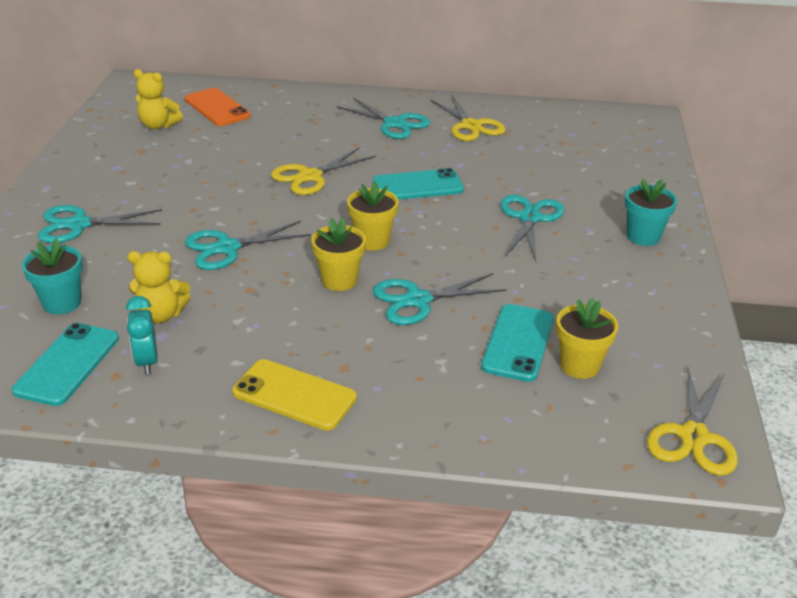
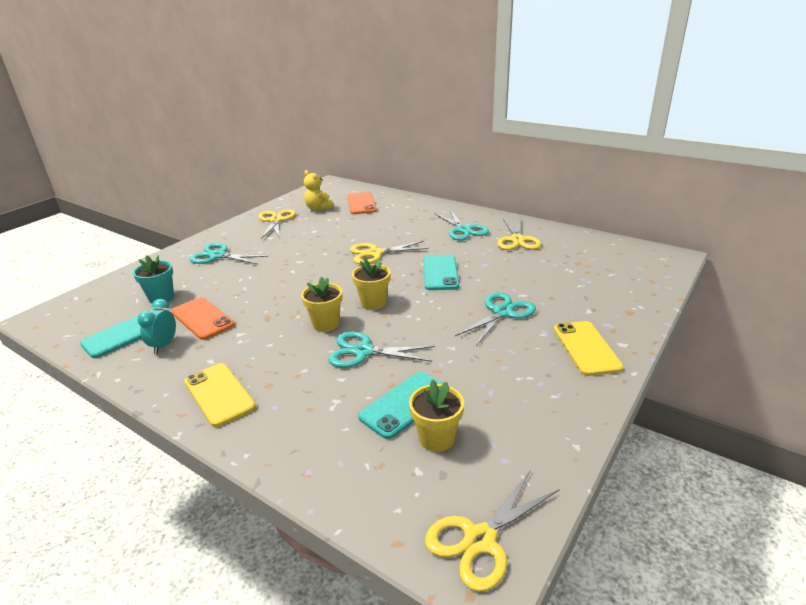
camera: 30 degrees right, 5 degrees down
(111, 154) = (276, 220): none -> yellow scissors
(161, 315) = (202, 318): yellow teddy bear -> orange phone
(227, 248) = (281, 287): turquoise scissors -> none
(418, 186) = (440, 273): turquoise phone -> turquoise phone turned 75 degrees clockwise
(643, 236) = (586, 348): turquoise flower pot -> yellow phone

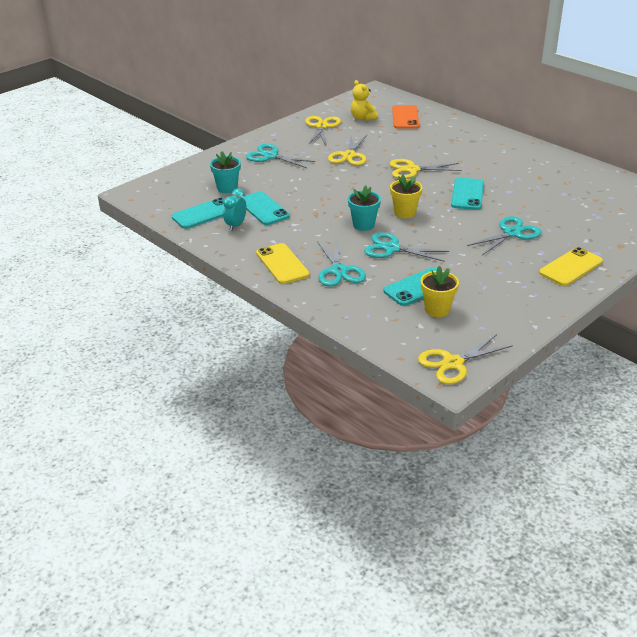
camera: 10 degrees right, 5 degrees up
(202, 318) = (263, 209): orange phone -> turquoise phone
(326, 324) = (363, 225): yellow flower pot -> turquoise flower pot
(463, 230) = (499, 156): turquoise scissors -> turquoise scissors (339, 271)
(517, 240) = (547, 172): yellow scissors -> yellow scissors (349, 155)
(586, 348) = (571, 267): yellow phone -> yellow phone turned 45 degrees clockwise

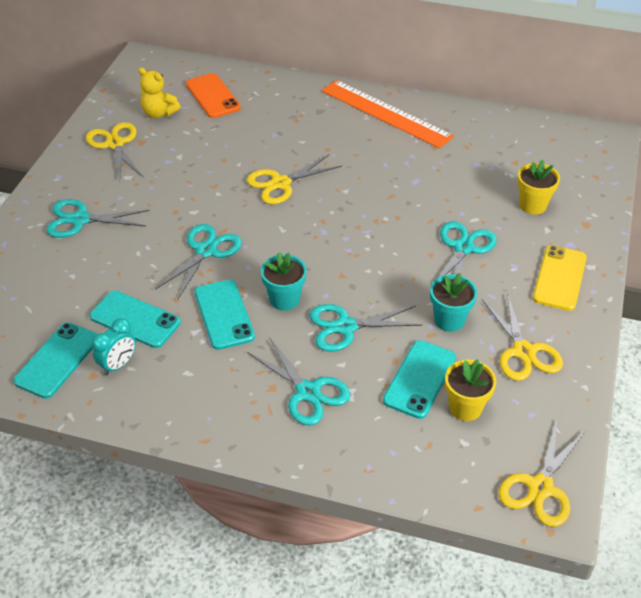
camera: 30 degrees left, 10 degrees up
(227, 188) = (59, 300): turquoise flower pot -> turquoise flower pot (449, 320)
(236, 226) = (118, 365): turquoise clock -> turquoise clock turned 135 degrees counterclockwise
(282, 264) = (227, 409): yellow phone -> none
(334, 189) = (206, 251): none -> turquoise scissors
(349, 155) = (185, 185): yellow scissors -> yellow scissors (523, 352)
(404, 213) = (320, 260): yellow flower pot -> yellow flower pot (532, 205)
(467, 194) = (372, 202): turquoise phone -> turquoise phone (224, 314)
(520, 152) = (386, 113): none -> orange ruler

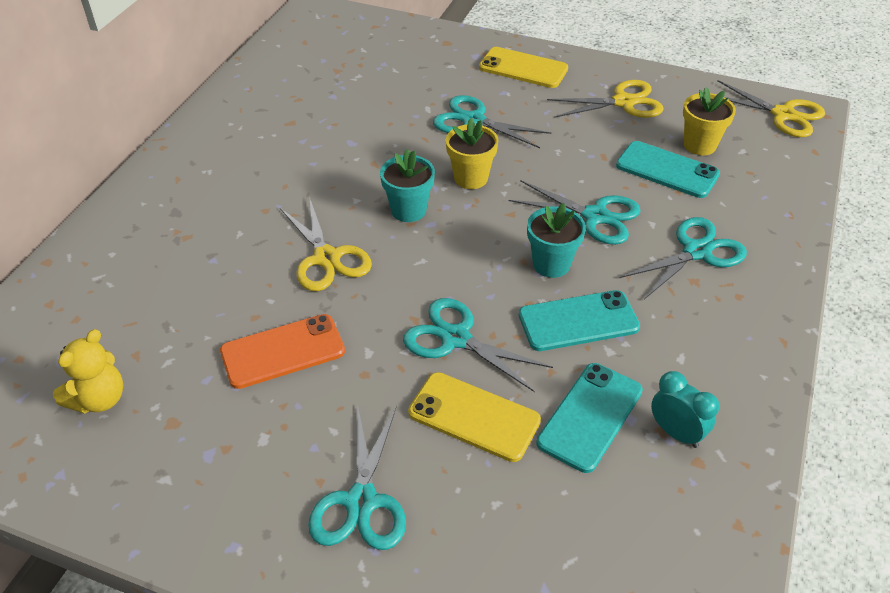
camera: 85 degrees left, 0 degrees up
(57, 360) = (675, 509): turquoise phone -> none
(115, 144) = (165, 461): yellow scissors -> none
(138, 263) = (474, 416): none -> yellow phone
(212, 96) = (82, 328): orange phone -> orange phone (283, 351)
(345, 327) = (595, 216): turquoise scissors -> turquoise scissors turned 60 degrees counterclockwise
(386, 113) = (207, 153): orange ruler -> none
(449, 320) = (582, 142): turquoise flower pot -> turquoise flower pot (408, 210)
(532, 205) = (412, 69): yellow flower pot -> yellow flower pot (471, 178)

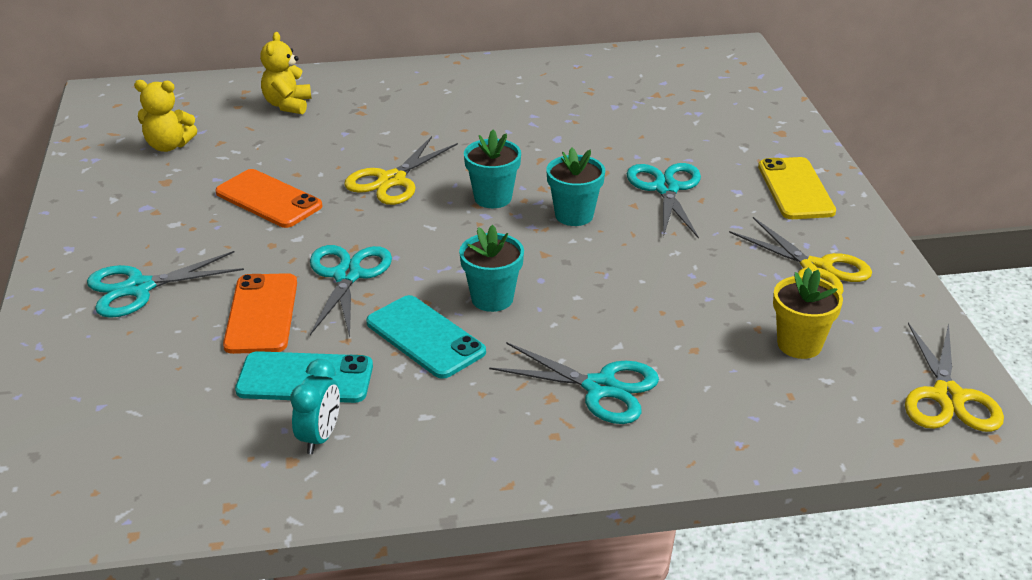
camera: 60 degrees right, 10 degrees down
(116, 281) = (288, 105): none -> yellow teddy bear
(471, 178) = (574, 215): yellow flower pot -> turquoise flower pot
(474, 416) = (261, 314): yellow phone -> orange phone
(595, 216) = (591, 305): turquoise scissors -> none
(667, 170) = (723, 332): turquoise phone -> none

